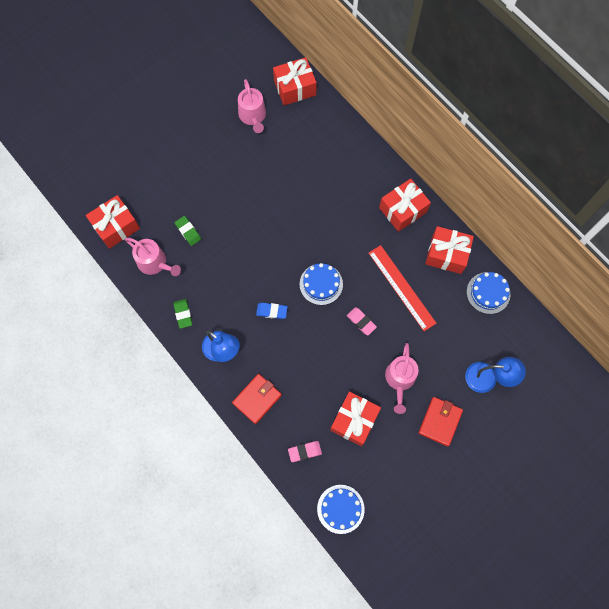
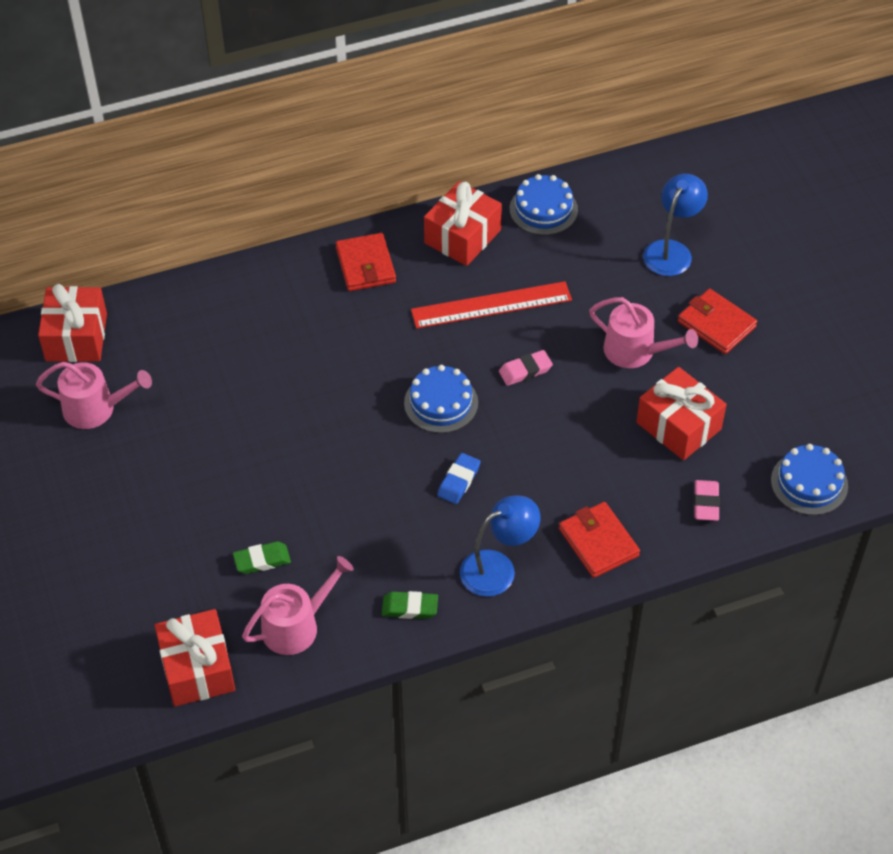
camera: 70 degrees left, 20 degrees down
(403, 210) = (366, 265): red gift -> red wallet

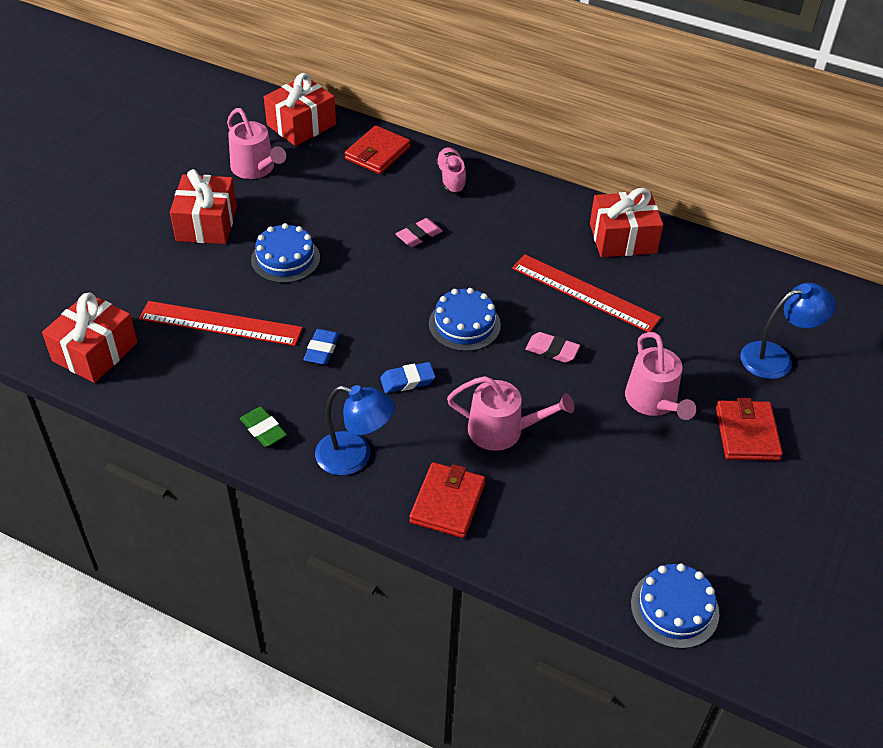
camera: 45 degrees right, 5 degrees down
(262, 560) = (220, 323): green eraser -> red ruler
(270, 287) = (451, 178): none -> pink shoe
(296, 626) = (182, 378): pink watering can -> pink watering can (502, 430)
(366, 265) = (531, 209): red wallet -> red wallet (377, 153)
(367, 512) = (321, 350): none -> blue eraser
(543, 209) = (707, 262): blue cake -> blue cake (285, 259)
(678, 426) = (619, 477): red gift -> red gift (206, 223)
(706, 503) = (567, 548): pink eraser -> pink eraser (419, 235)

